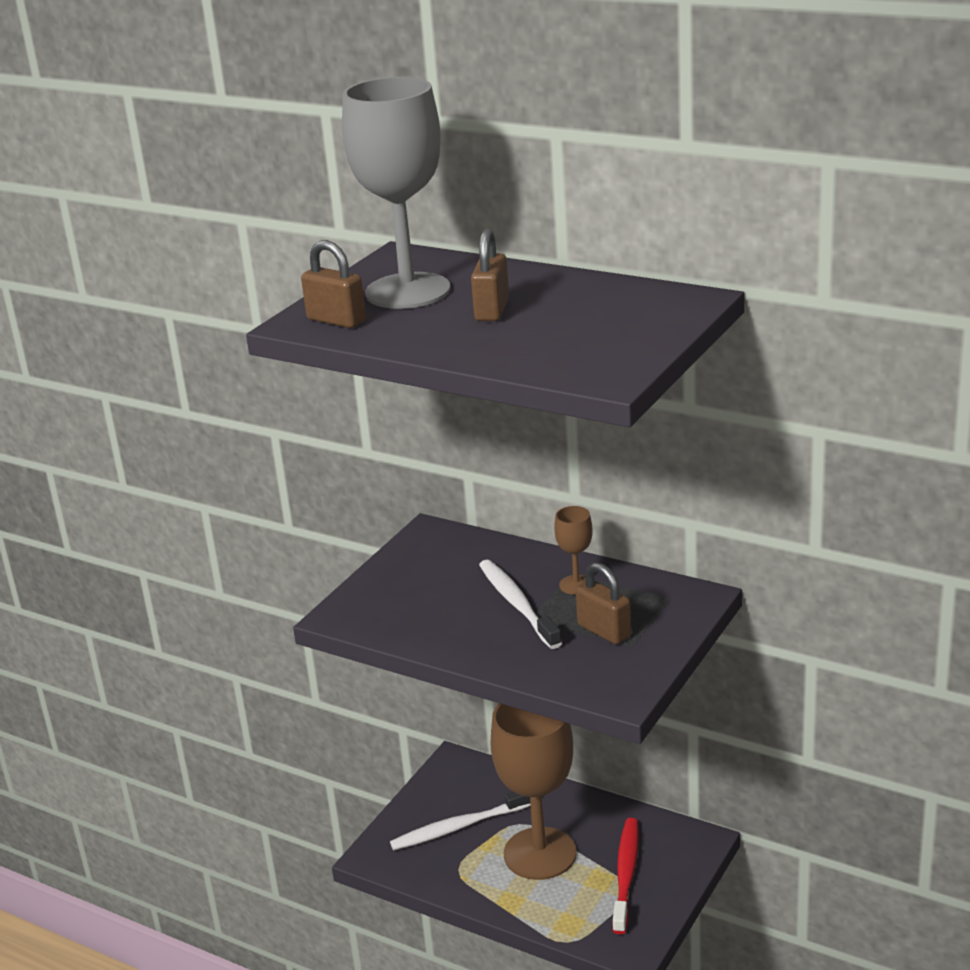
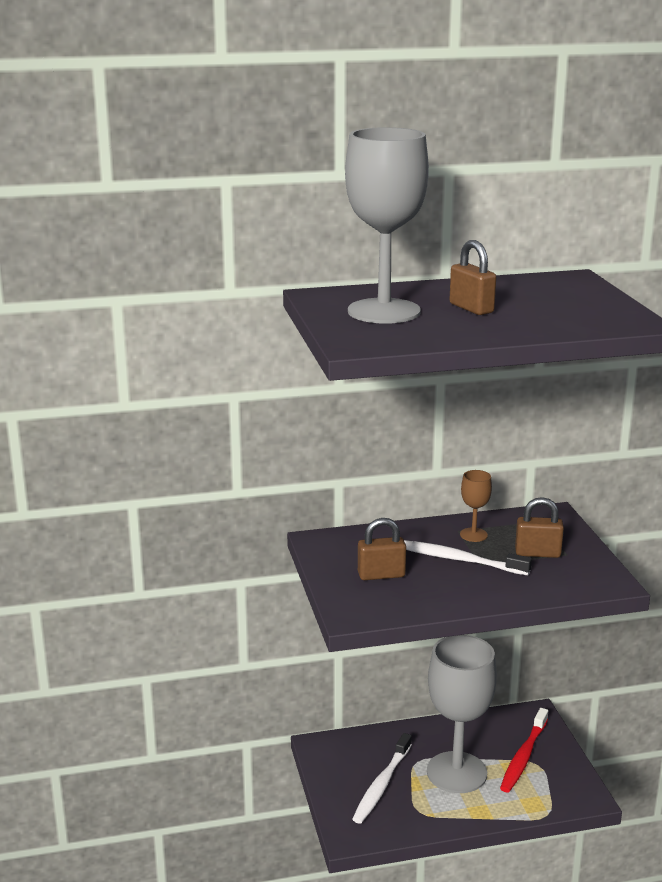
camera: 45 degrees left, 5 degrees down
(336, 320) = (379, 337): brown padlock -> brown padlock (381, 575)
(540, 854) = (456, 772): brown goblet -> grey goblet
(626, 874) = (524, 756): red toothbrush -> red toothbrush turned 120 degrees counterclockwise

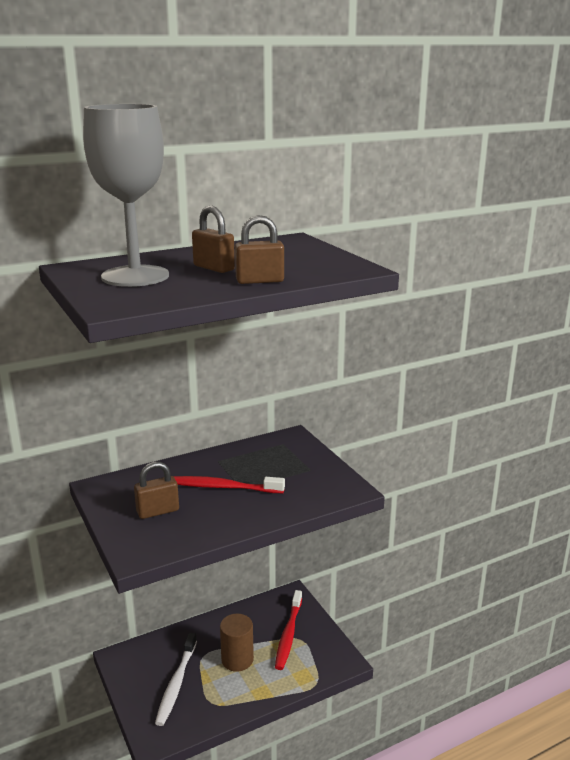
camera: 15 degrees left, 0 degrees up
(456, 772) = (237, 659): grey goblet -> brown cylinder
(459, 560) = (223, 487): white toothbrush -> red toothbrush
(473, 535) = (231, 463): brown goblet -> none
(537, 553) = (287, 472): brown padlock -> brown padlock (260, 281)

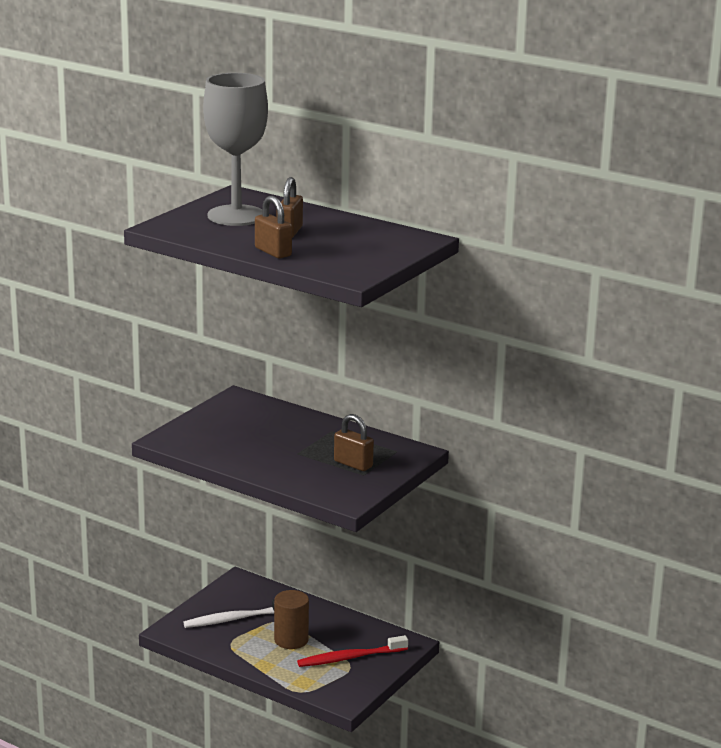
camera: 60 degrees right, 0 degrees up
(158, 511) = (227, 430): brown padlock -> brown padlock (353, 464)
(223, 487) = (290, 444): red toothbrush -> none

